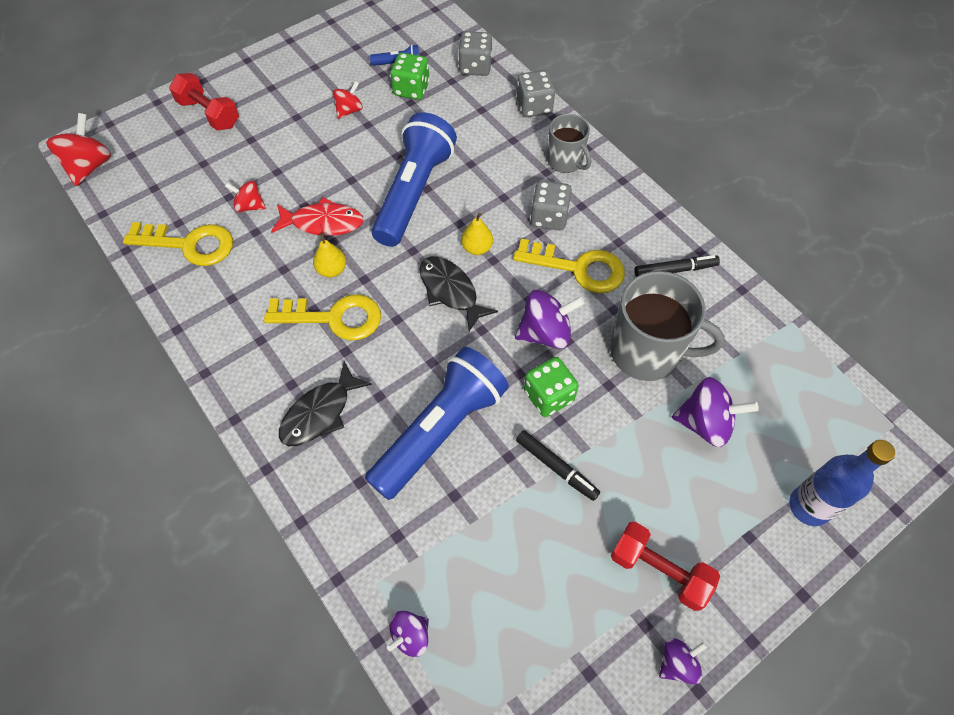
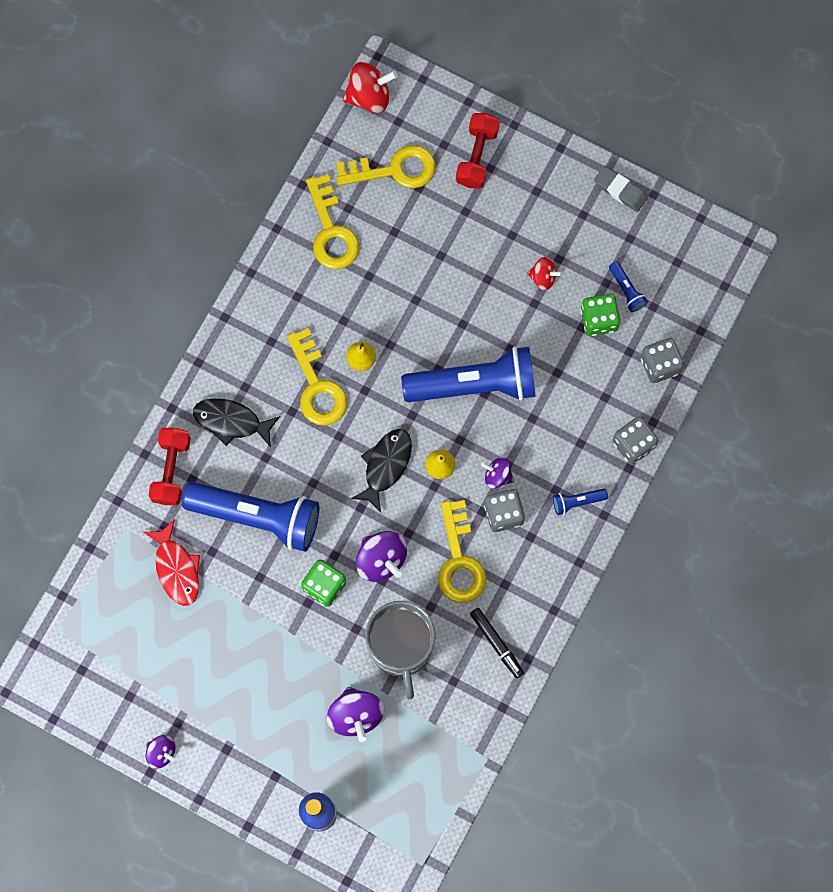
camera: 65 degrees right, 15 degrees up
(171, 174) = (394, 169): none -> yellow key
(249, 206) = (393, 255): red spinning top -> none
(312, 38) = (620, 190): none -> grey eraser
(323, 223) = (405, 326): red fish -> red fish (176, 568)
(410, 636) = (102, 568): purple spinning top -> purple spinning top (497, 476)
(556, 467) = (267, 616): black marker -> none
(565, 161) = (577, 502): grey mug -> blue flashlight
(659, 570) = (221, 719): red dumbbell -> red dumbbell (171, 470)

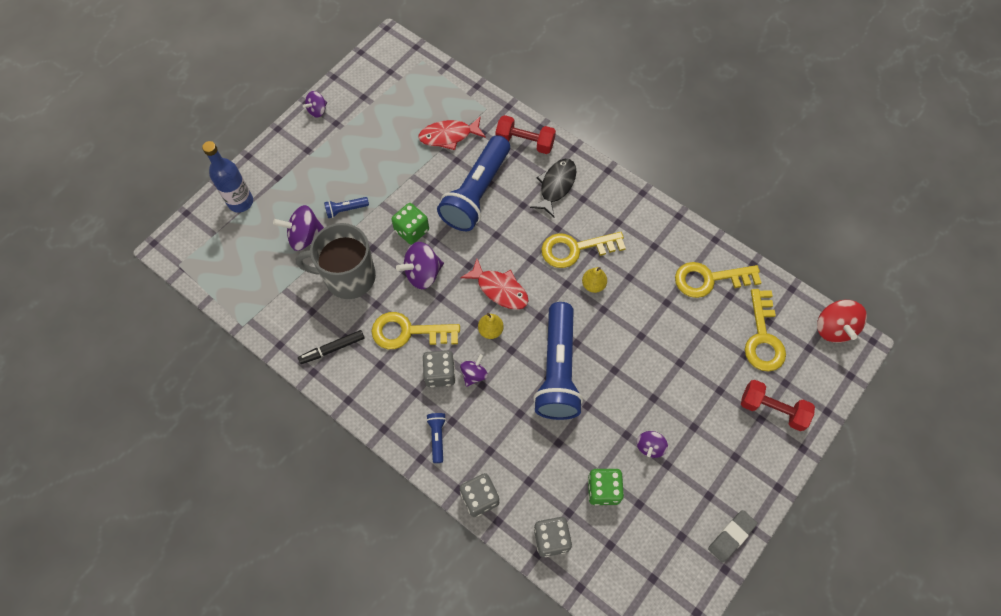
camera: 100 degrees right, 10 degrees down
(386, 466) = (499, 289): black fish -> red fish
(543, 277) = (650, 447): red spinning top -> purple spinning top
(626, 290) = (629, 522): blue flashlight -> blue flashlight (346, 210)

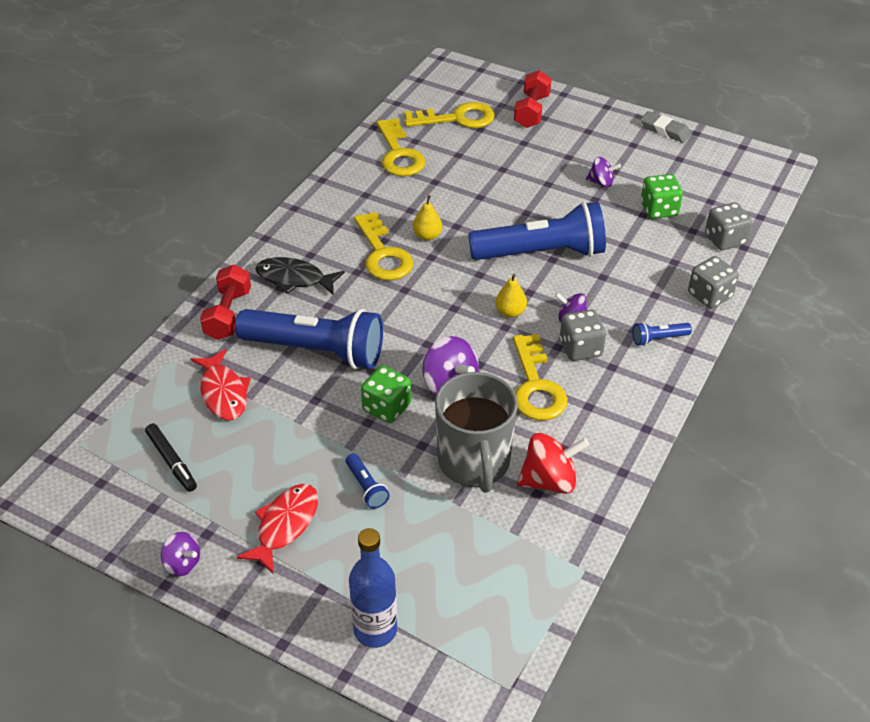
camera: 100 degrees left, 20 degrees down
(306, 237) = (421, 526): purple spinning top -> none
(332, 349) = (584, 458): black marker -> black marker (172, 461)
(499, 289) = (453, 311): red fish -> red fish (285, 525)
(833, 328) = (434, 78): red spinning top -> red spinning top (549, 480)

